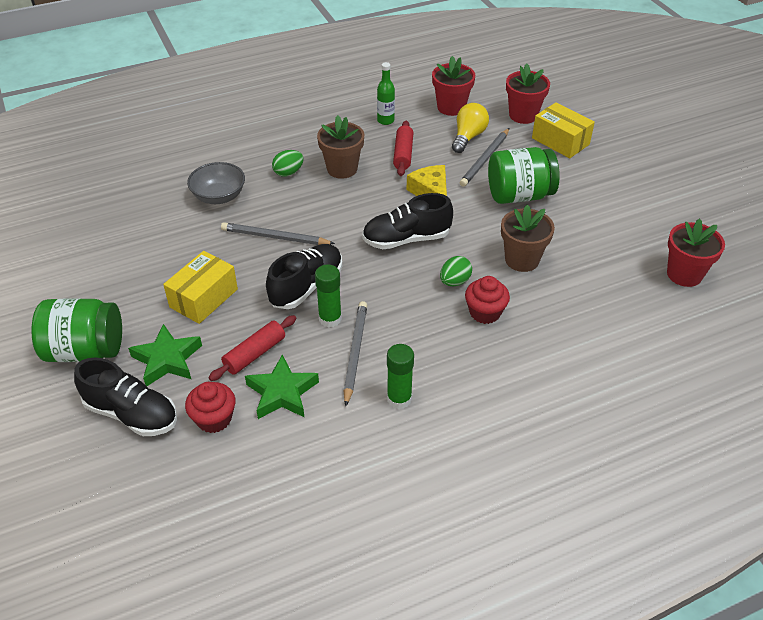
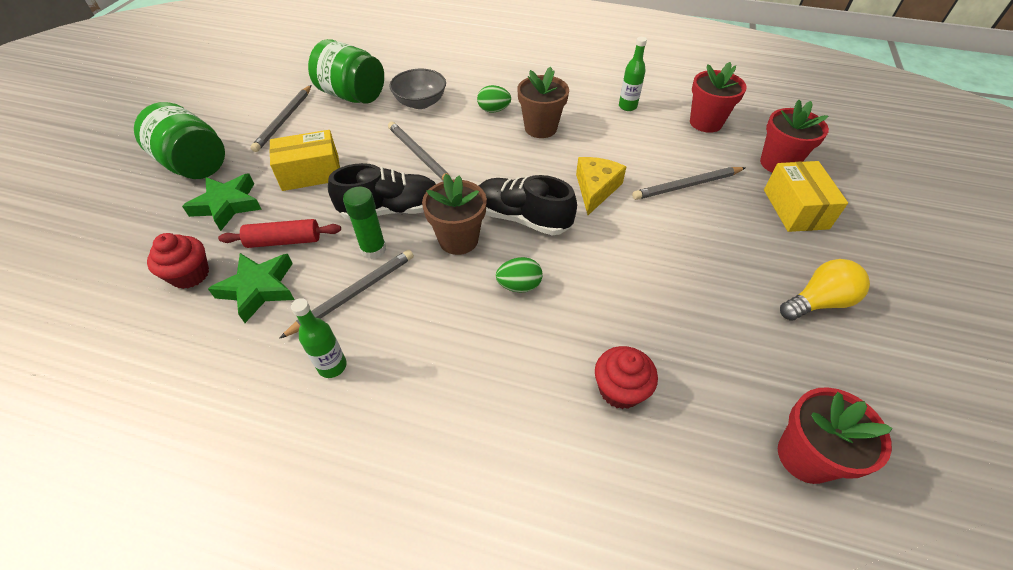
camera: 40 degrees right, 5 degrees up
(114, 272) = (284, 120): none -> grey pencil
(132, 414) = (153, 231): black shoe -> none
(399, 399) = (332, 366): green glue stick -> green bottle
(403, 154) = (610, 142): red rolling pin -> none
(468, 137) = (693, 156): yellow light bulb -> yellow light bulb (817, 302)
(485, 312) = (511, 337): red cupcake -> red cupcake (620, 389)
(519, 195) = (685, 239): green jar -> green jar (352, 95)
(522, 260) = (613, 307): brown flower pot -> brown flower pot (458, 240)

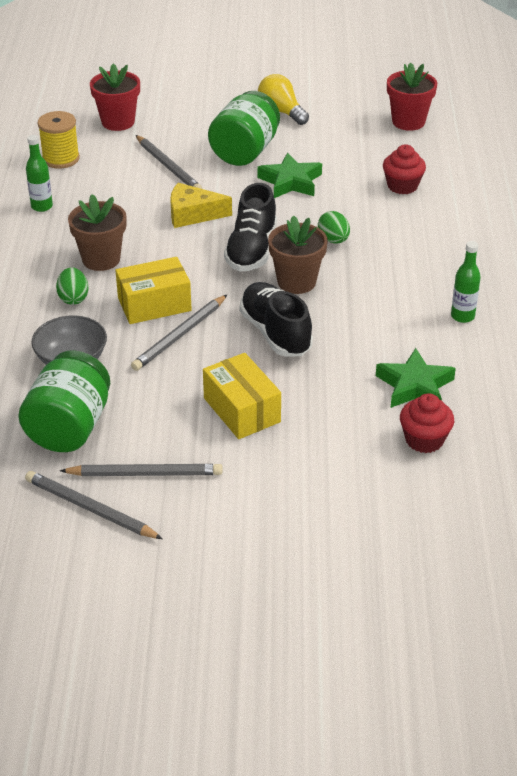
camera: 105 degrees left, 10 degrees down
(195, 165) = (265, 520): green jar -> green jar (245, 151)
(227, 205) = (320, 457): green star -> green star (290, 182)
(284, 241) = (350, 392): red rolling pin -> none
(353, 294) = (389, 326): grey pencil -> grey pencil (90, 509)
(373, 249) = (333, 330): green glue stick -> none
(705, 123) = (61, 159): red flower pot -> yellow spool
(795, 209) = (179, 116): yellow box -> yellow box (154, 304)

